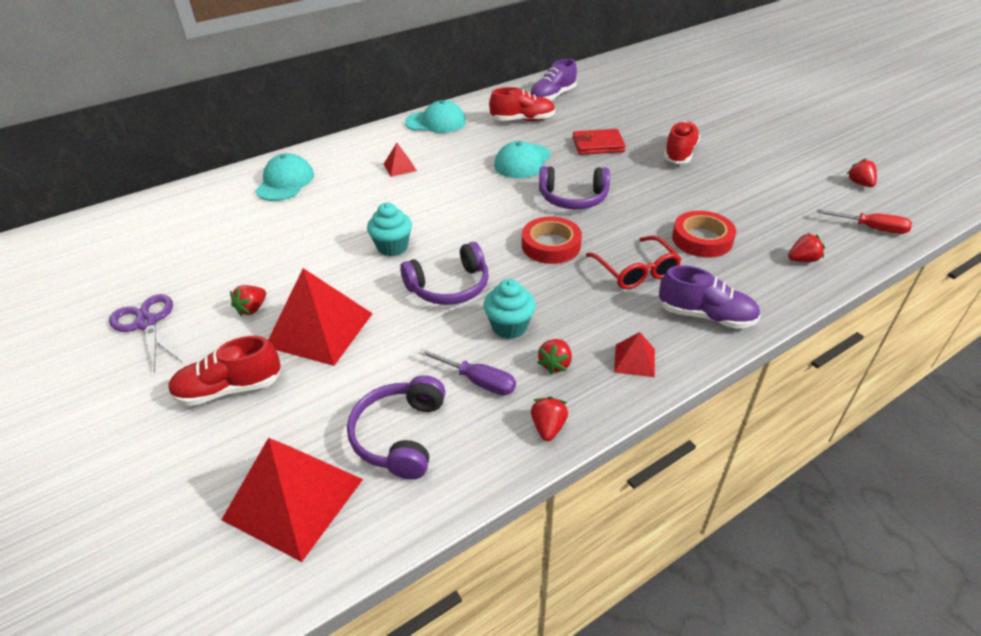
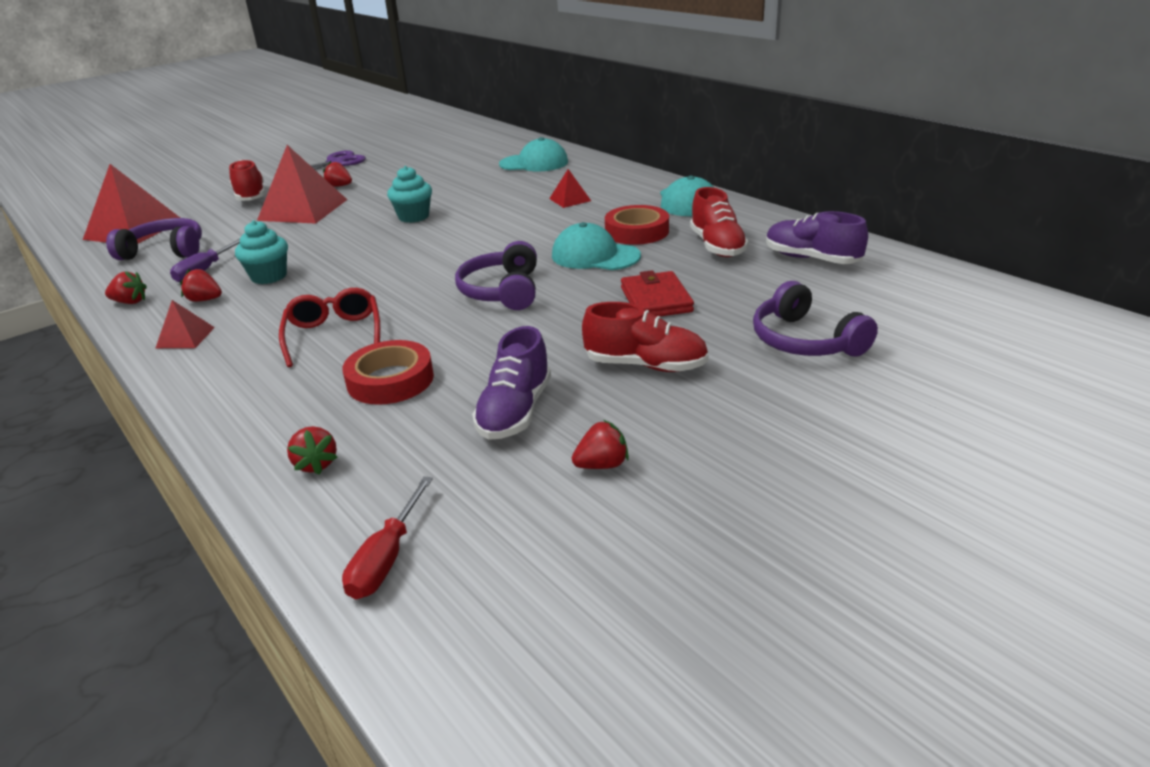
camera: 85 degrees right, 10 degrees down
(449, 287) = (341, 246): purple headphones -> purple headphones (805, 341)
(551, 245) = (399, 285): red tape -> red tape (637, 231)
(636, 271) = (334, 335): red glasses -> red glasses turned 105 degrees clockwise
(705, 316) = (231, 379): purple shoe -> purple shoe (515, 412)
(860, 183) = (558, 573): red strawberry -> red strawberry (602, 465)

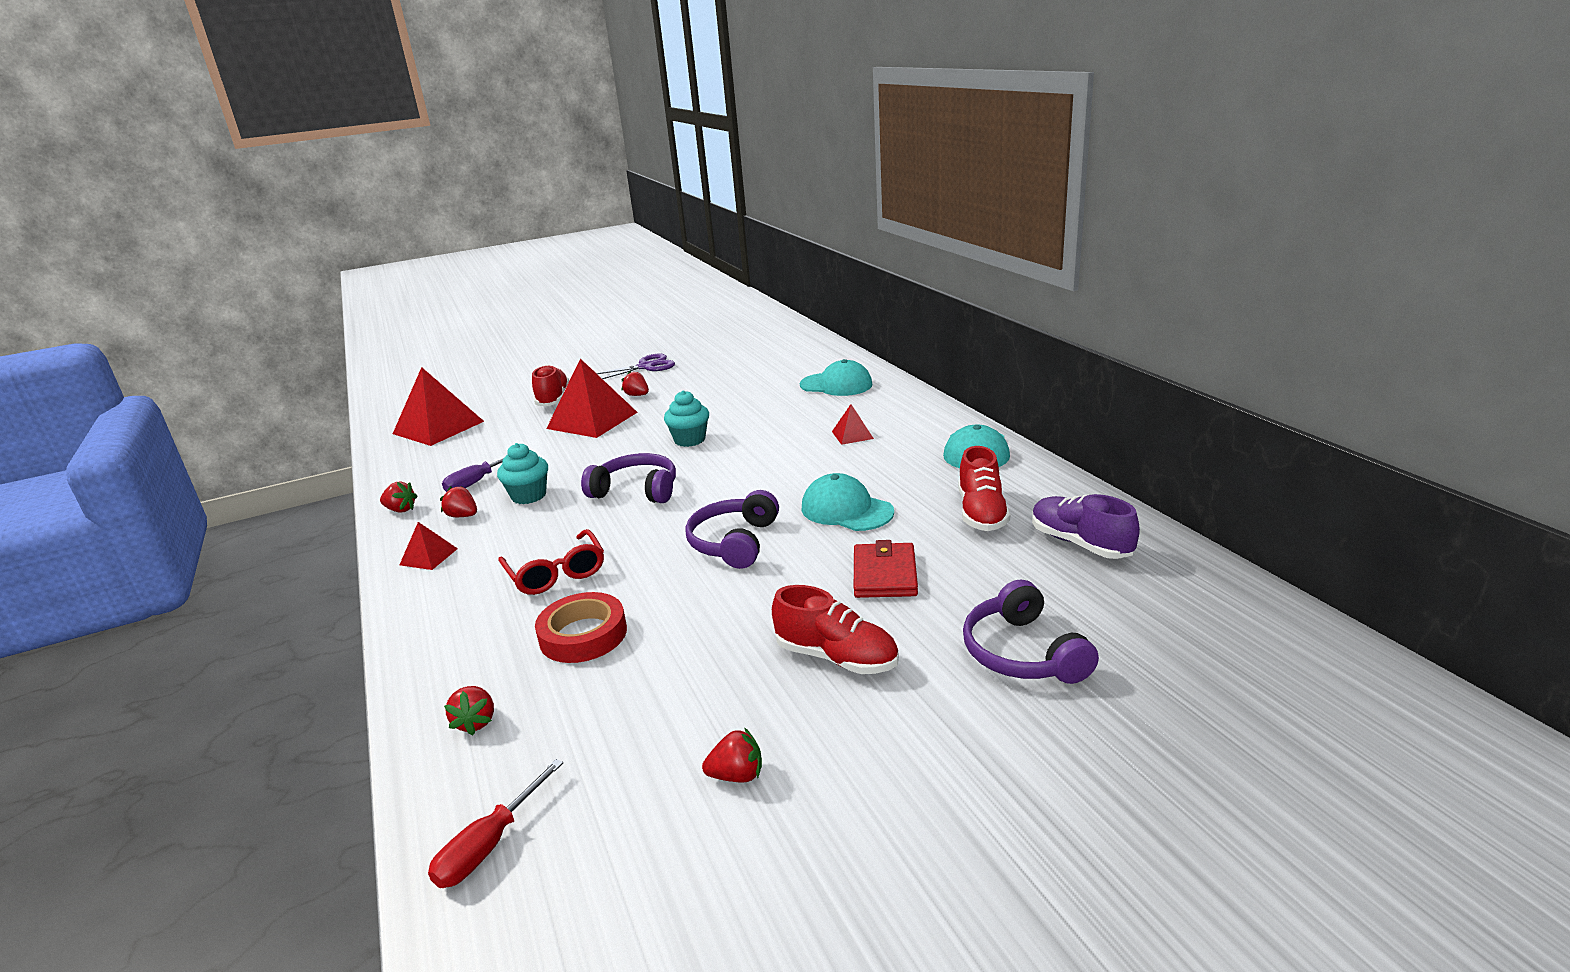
camera: 15 degrees right, 5 degrees down
(165, 251) = (454, 455): purple headphones -> purple headphones (636, 490)
(334, 335) = (556, 573): red glasses -> red glasses turned 150 degrees clockwise
(515, 412) = (682, 693): purple shoe -> none
(637, 231) = (903, 484): red tape -> none

